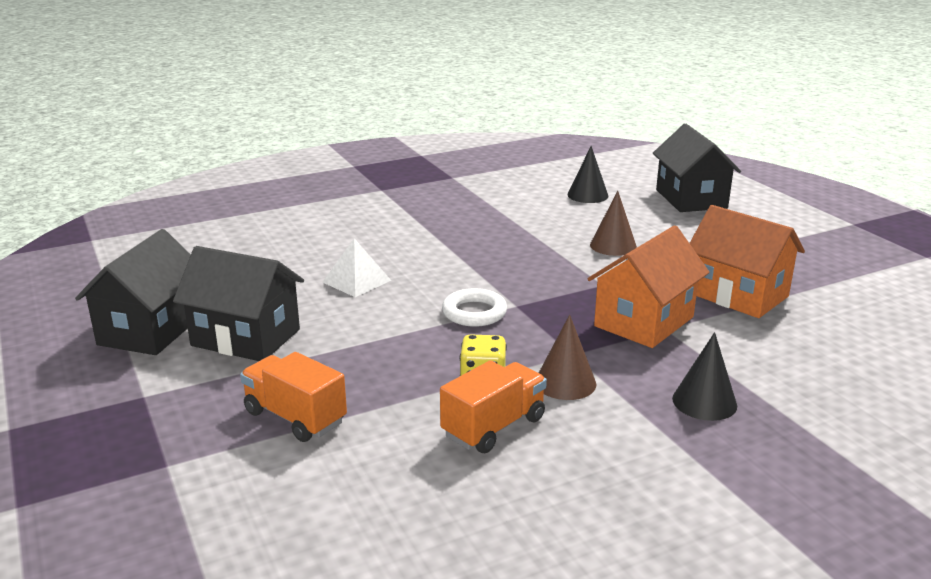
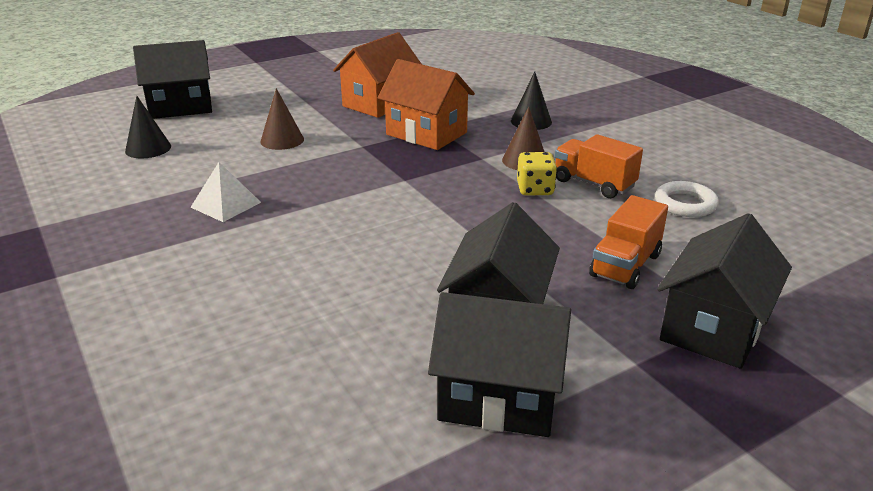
camera: 95 degrees left, 5 degrees up
(160, 451) = (713, 328): none -> black house
(356, 281) = (355, 264): white pyramid -> white pyramid (226, 204)
(474, 313) = (421, 197): white ring -> white ring (685, 204)

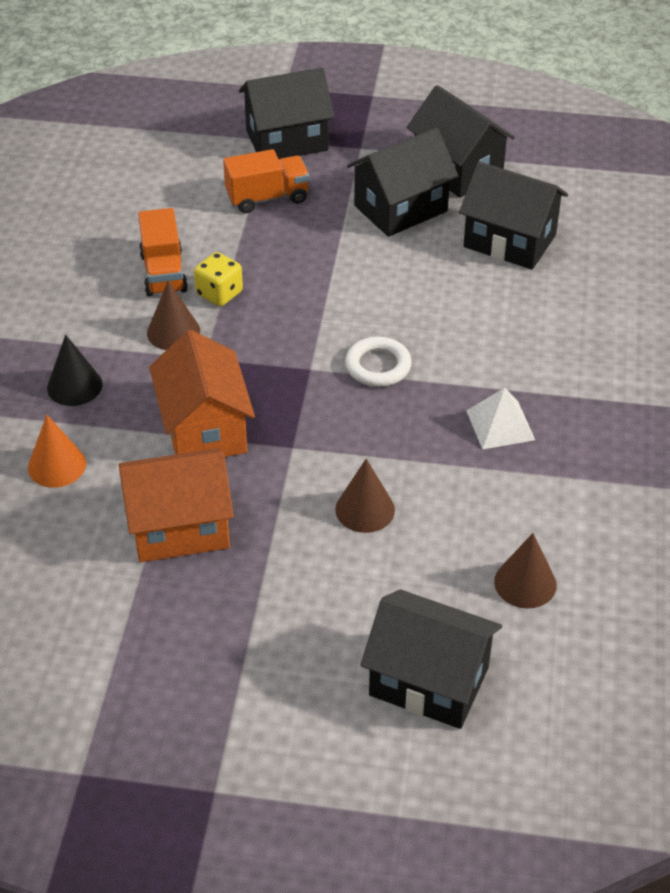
camera: 140 degrees left, 15 degrees up
(148, 148) = (525, 583): black cone -> brown cone
(347, 341) = (509, 241): none -> black house
(479, 98) = (57, 465): none -> orange cone
(685, 204) = (135, 217): white ring -> white ring (378, 366)

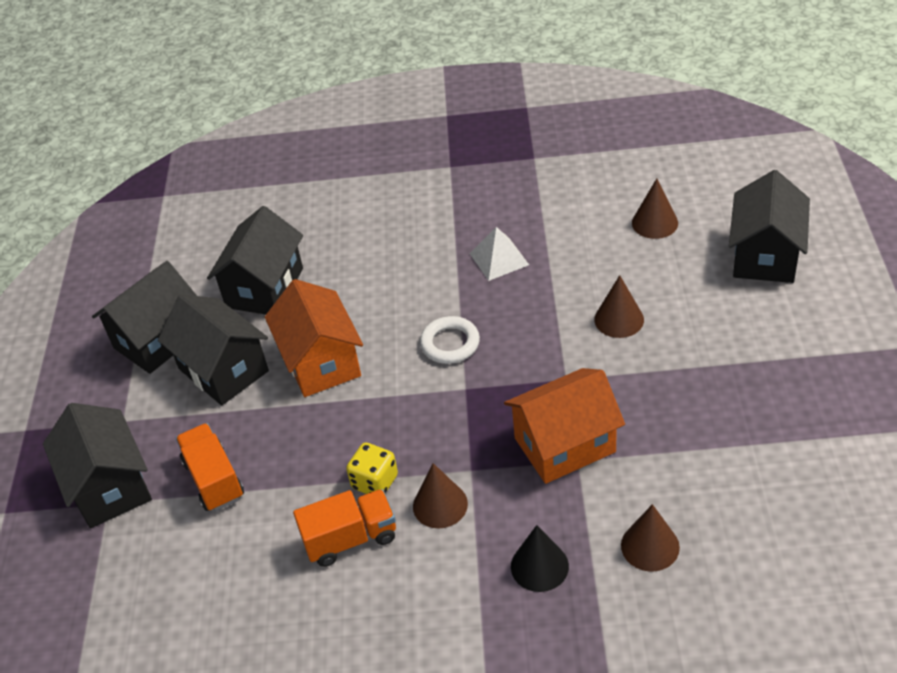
camera: 95 degrees left, 0 degrees up
(57, 465) = (650, 546): orange cone -> brown cone
(179, 527) = (686, 431): orange house -> orange house (321, 362)

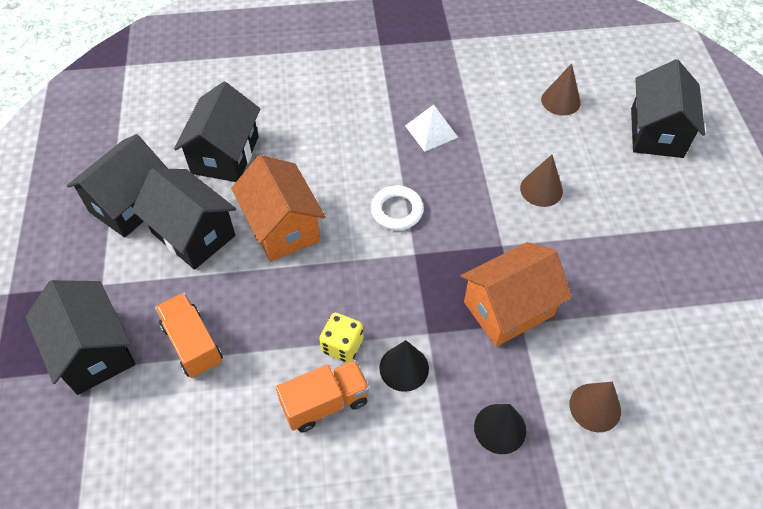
camera: 10 degrees left, 10 degrees up
(440, 505) = (404, 368): brown cone -> black cone

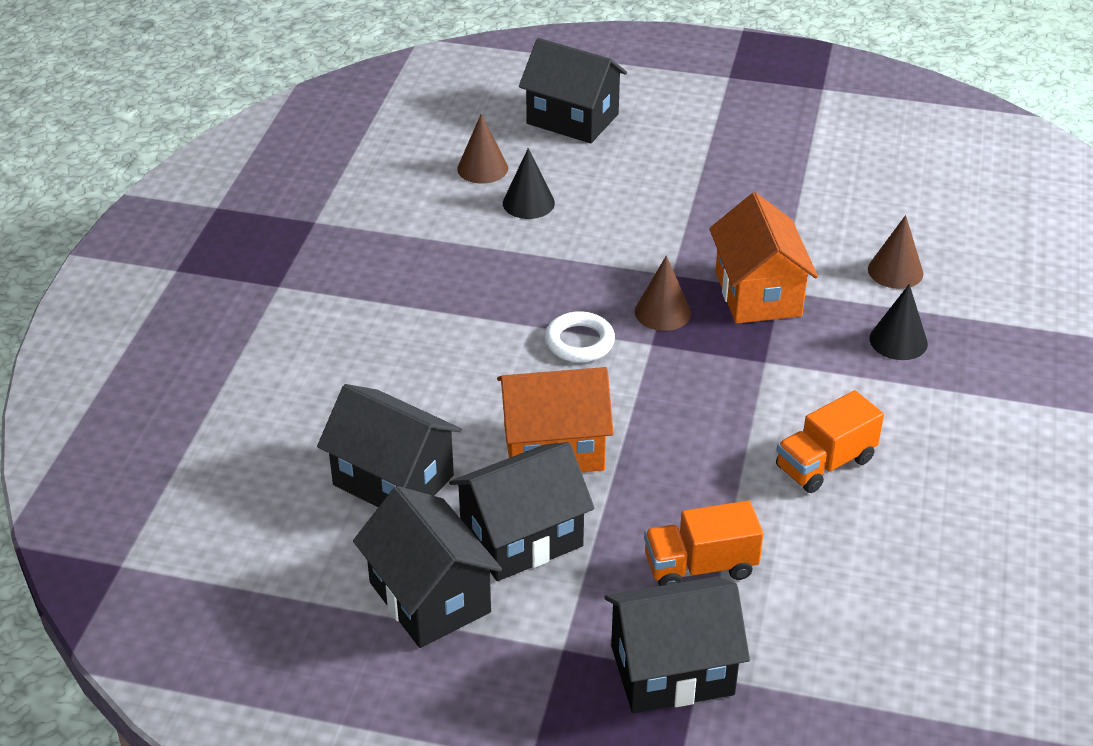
camera: 70 degrees left, 15 degrees down
(325, 403) = (825, 464): orange truck -> orange truck turned 120 degrees counterclockwise
(342, 345) = (754, 433): yellow dice -> none
(404, 368) = (802, 391): black cone -> black cone (528, 203)
(431, 131) = (467, 281): white pyramid -> none
(541, 189) = (608, 223): brown cone -> brown cone (662, 312)

